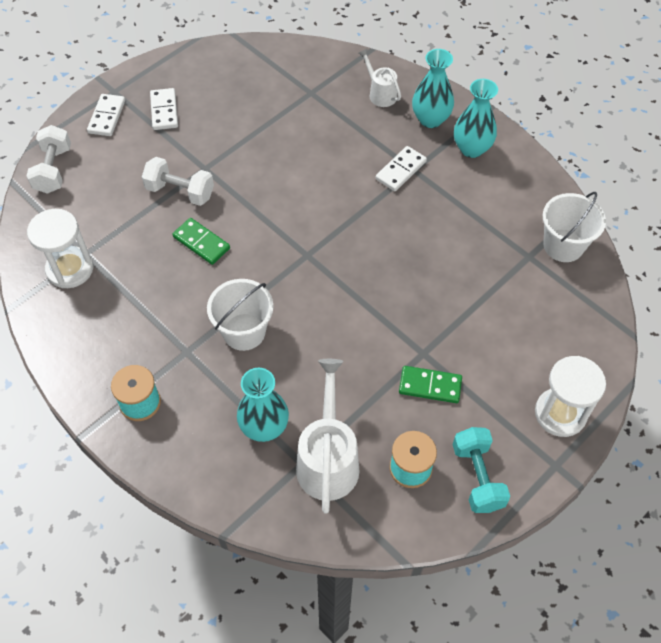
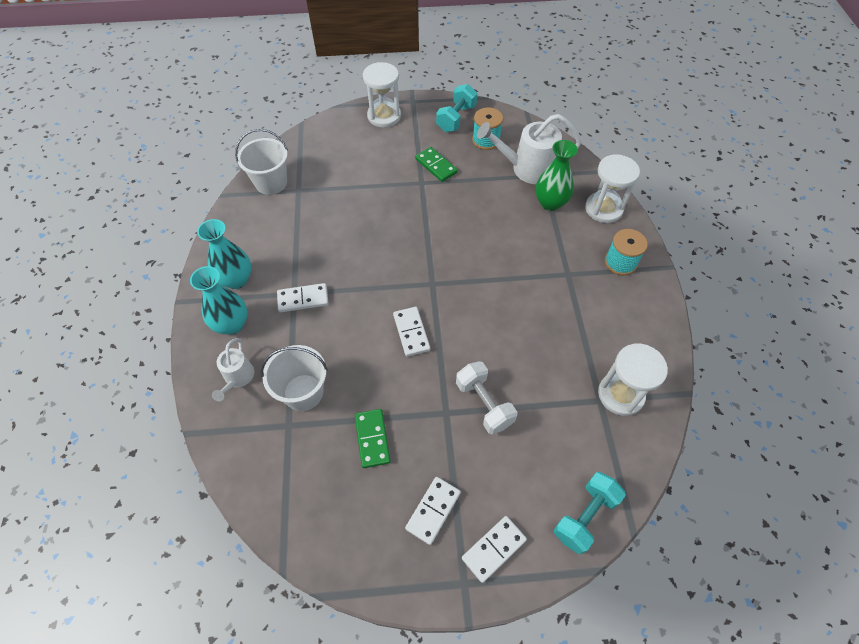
camera: 140 degrees left, 0 degrees up
(53, 170) = (585, 516): white dumbbell -> turquoise dumbbell
(199, 463) = (603, 209): none -> white hourglass
(201, 242) = (500, 345): green domino -> green domino (372, 439)
(244, 332) = (520, 262): white bucket -> white bucket (303, 392)
(264, 427) = (550, 203): turquoise vase -> green vase
(285, 204) = (411, 332): none -> white domino
(328, 459) = (526, 169): white watering can -> white watering can turned 45 degrees clockwise

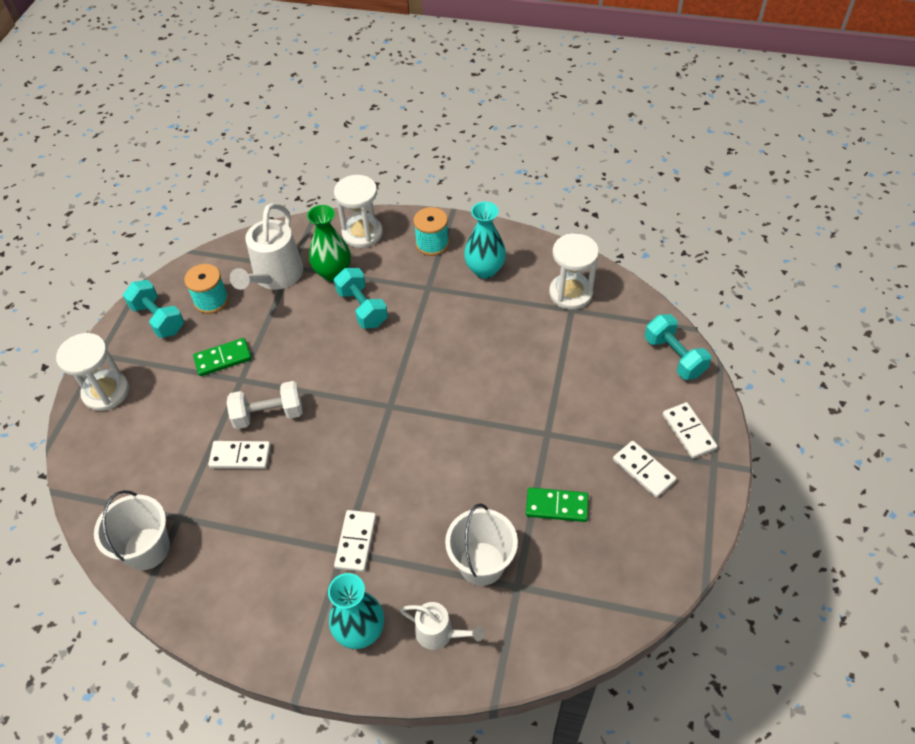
camera: 70 degrees left, 5 degrees down
(236, 280) = (293, 616): turquoise vase -> turquoise vase (485, 270)
(411, 332) = (444, 441): white domino -> white domino (240, 456)
(484, 404) = (547, 399): white dumbbell -> white dumbbell (268, 414)
(522, 234) = (362, 308): none -> turquoise dumbbell

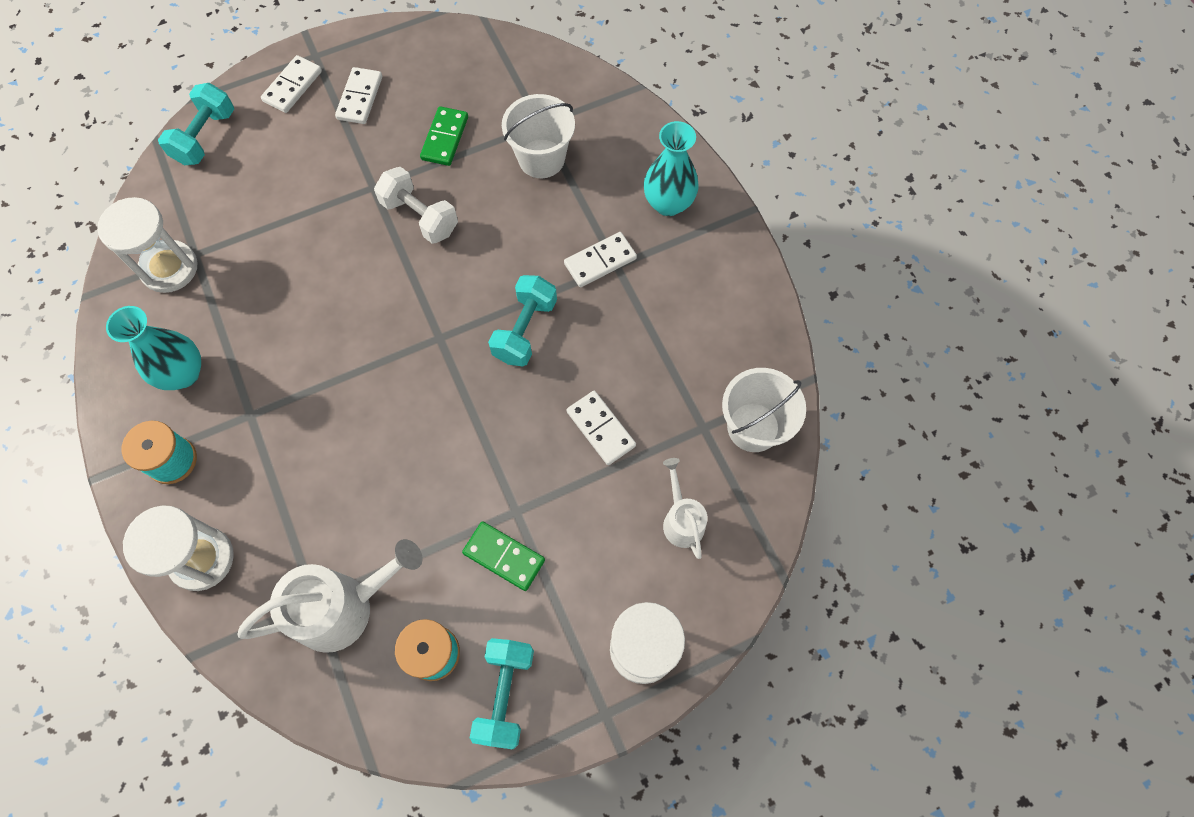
camera: 130 degrees left, 15 degrees up
(268, 414) = (535, 443): white dumbbell -> white dumbbell (420, 216)
(333, 272) = (292, 540): green vase -> none
(362, 308) = (327, 462): turquoise dumbbell -> turquoise dumbbell (525, 330)
(440, 633) = (622, 150): white watering can -> white watering can (681, 519)
(556, 506) = (445, 138): green domino -> green domino turned 45 degrees clockwise

